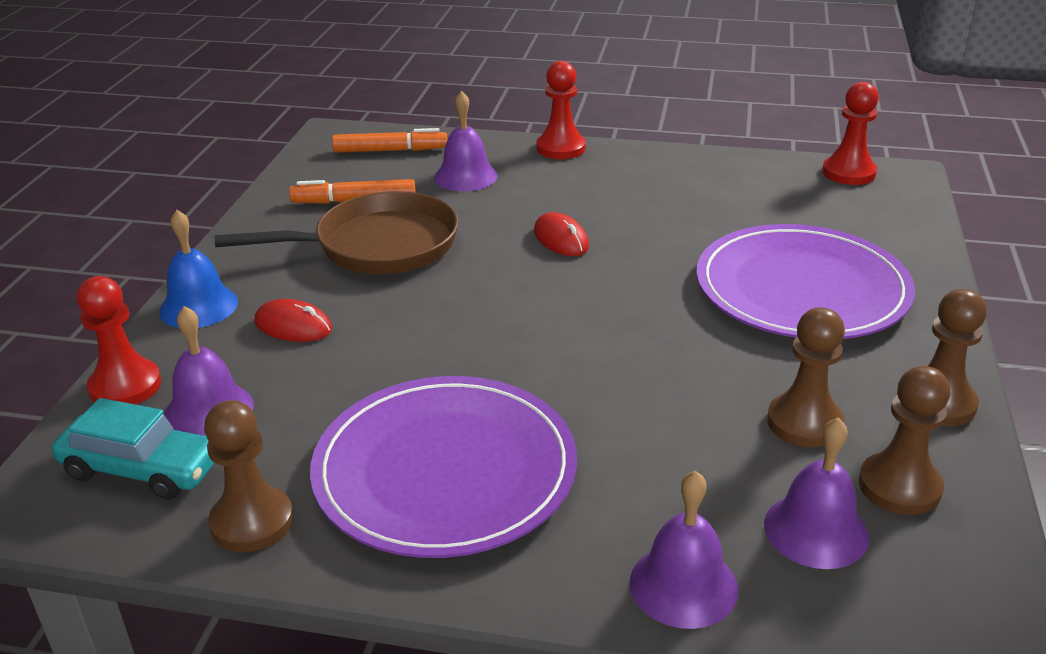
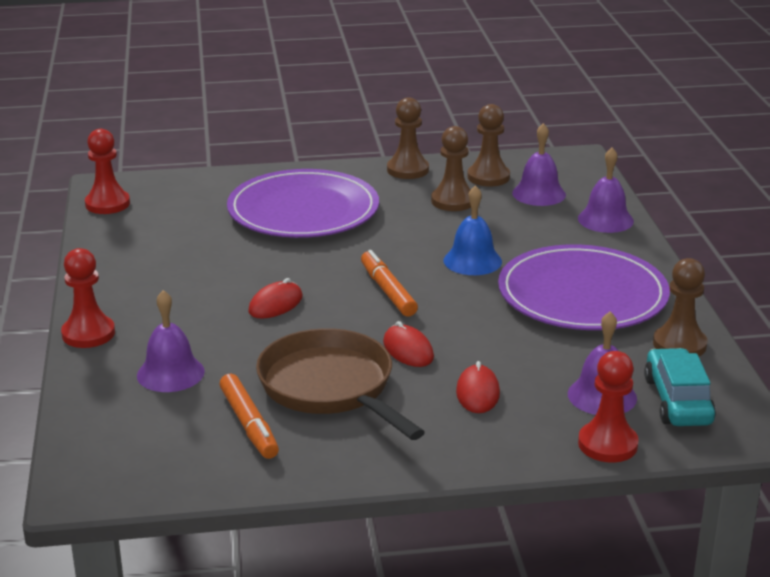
camera: 110 degrees left, 5 degrees down
(198, 306) = (482, 450): blue bell -> blue bell (472, 261)
(390, 150) = (119, 434): orange marker -> orange marker (387, 291)
(410, 300) = (408, 350): none -> red mouse

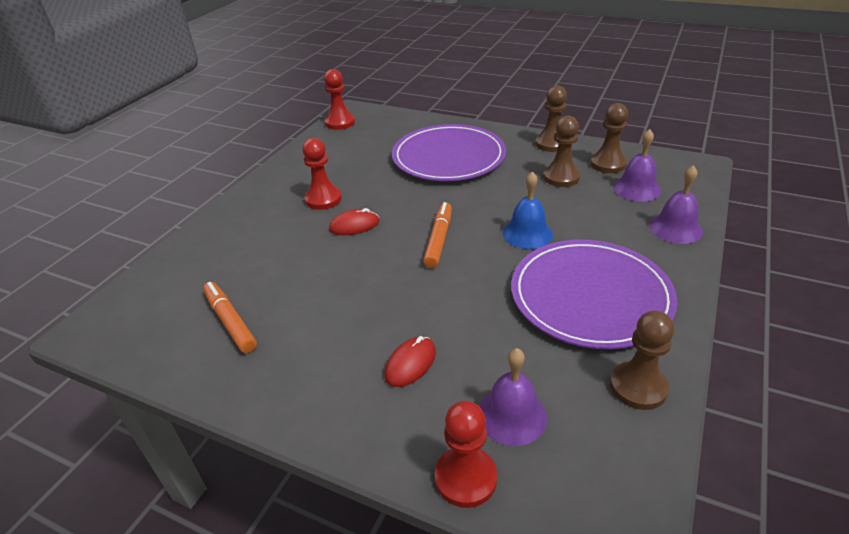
camera: 35 degrees right, 10 degrees up
(88, 334) = (227, 210): red pawn -> red pawn (323, 199)
(170, 373) = (235, 258): purple bell -> none
(249, 424) = (230, 322): orange marker -> orange marker turned 135 degrees clockwise
(330, 387) = (314, 311): brown pan -> none
(408, 350) = (400, 298): red mouse -> none
(677, 401) = (580, 456): turquoise car -> none

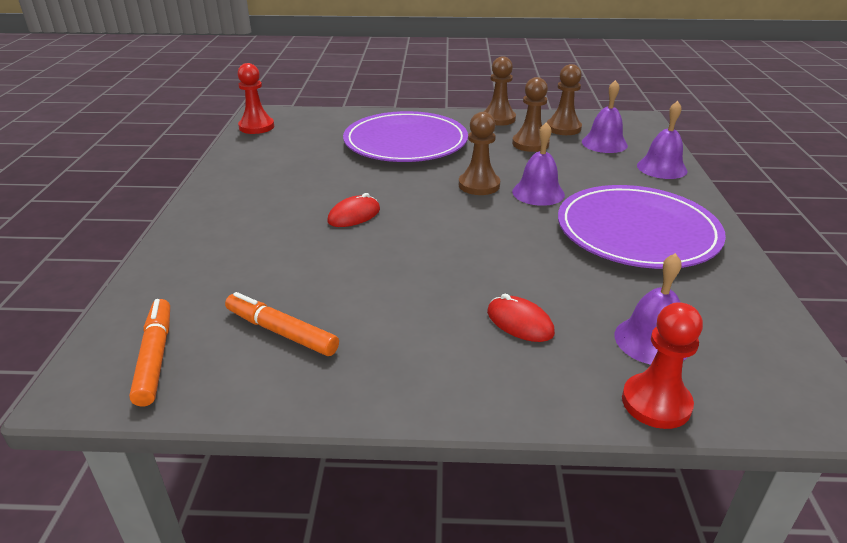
camera: 25 degrees left, 5 degrees down
(323, 199) = (297, 198): red pawn -> none
(410, 364) = (520, 322): red mouse -> red mouse turned 60 degrees counterclockwise
(438, 240) = (456, 212): orange marker -> orange marker (155, 357)
(527, 233) = (538, 193): blue bell -> purple bell
(638, 387) = (735, 291): brown pawn -> brown pawn (479, 185)

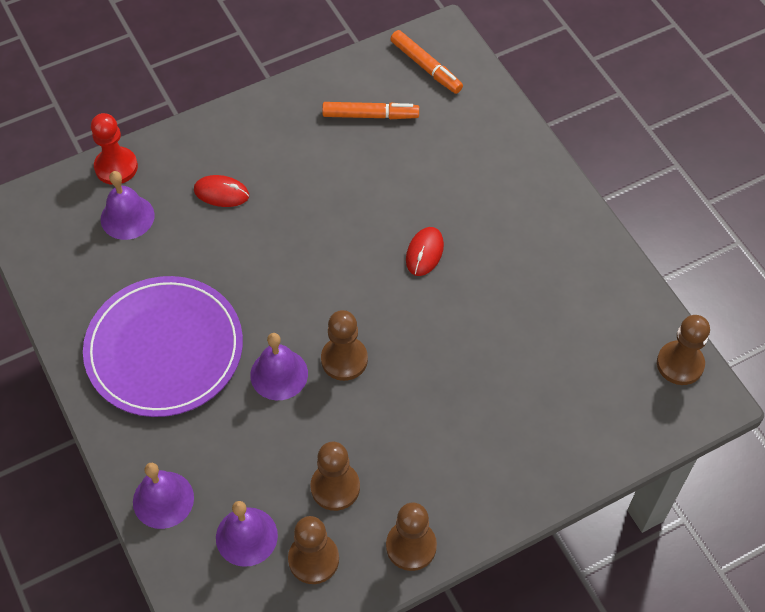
camera: 150 degrees right, 25 degrees up
(256, 127) = (680, 364): red pawn -> brown pawn
(405, 142) = (481, 416): purple plate -> none

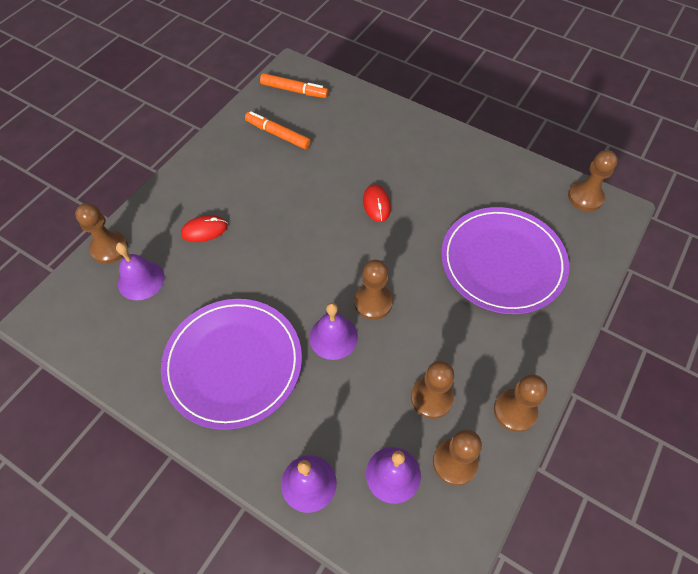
camera: 30 degrees left, 0 degrees up
(116, 167) = (109, 248): red pawn -> brown pawn
(370, 115) = (278, 134): orange marker -> orange marker turned 120 degrees counterclockwise
(519, 388) = (502, 262): none -> purple plate

